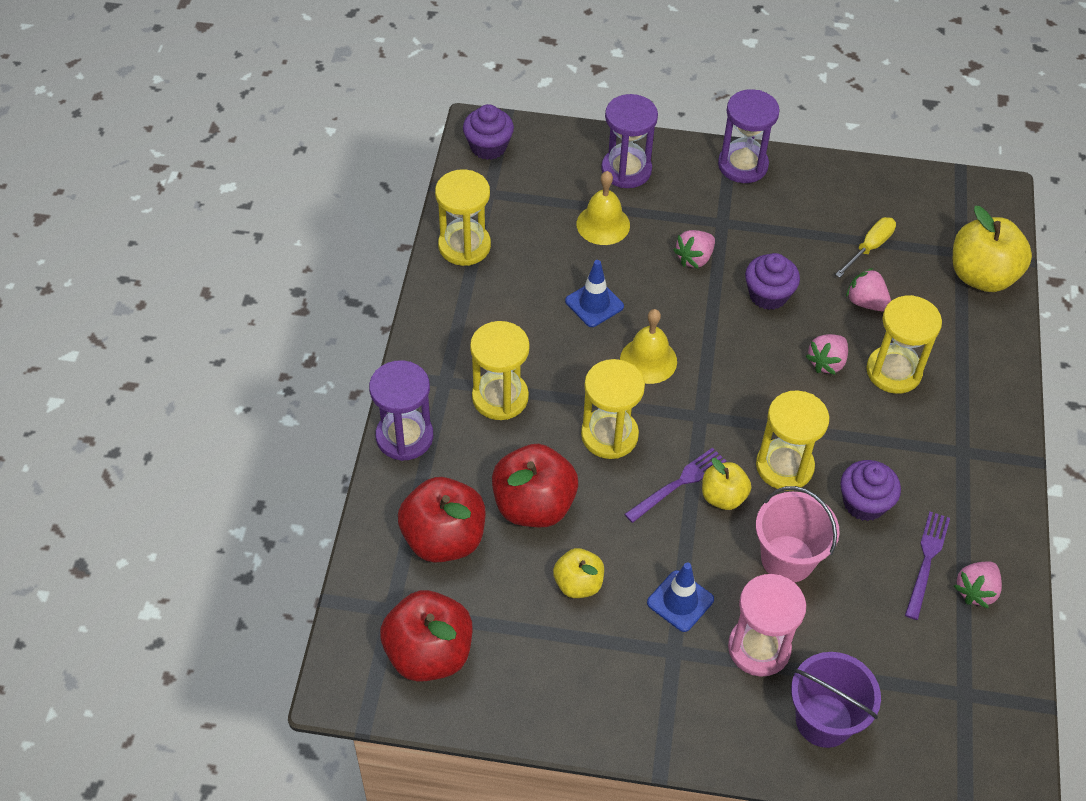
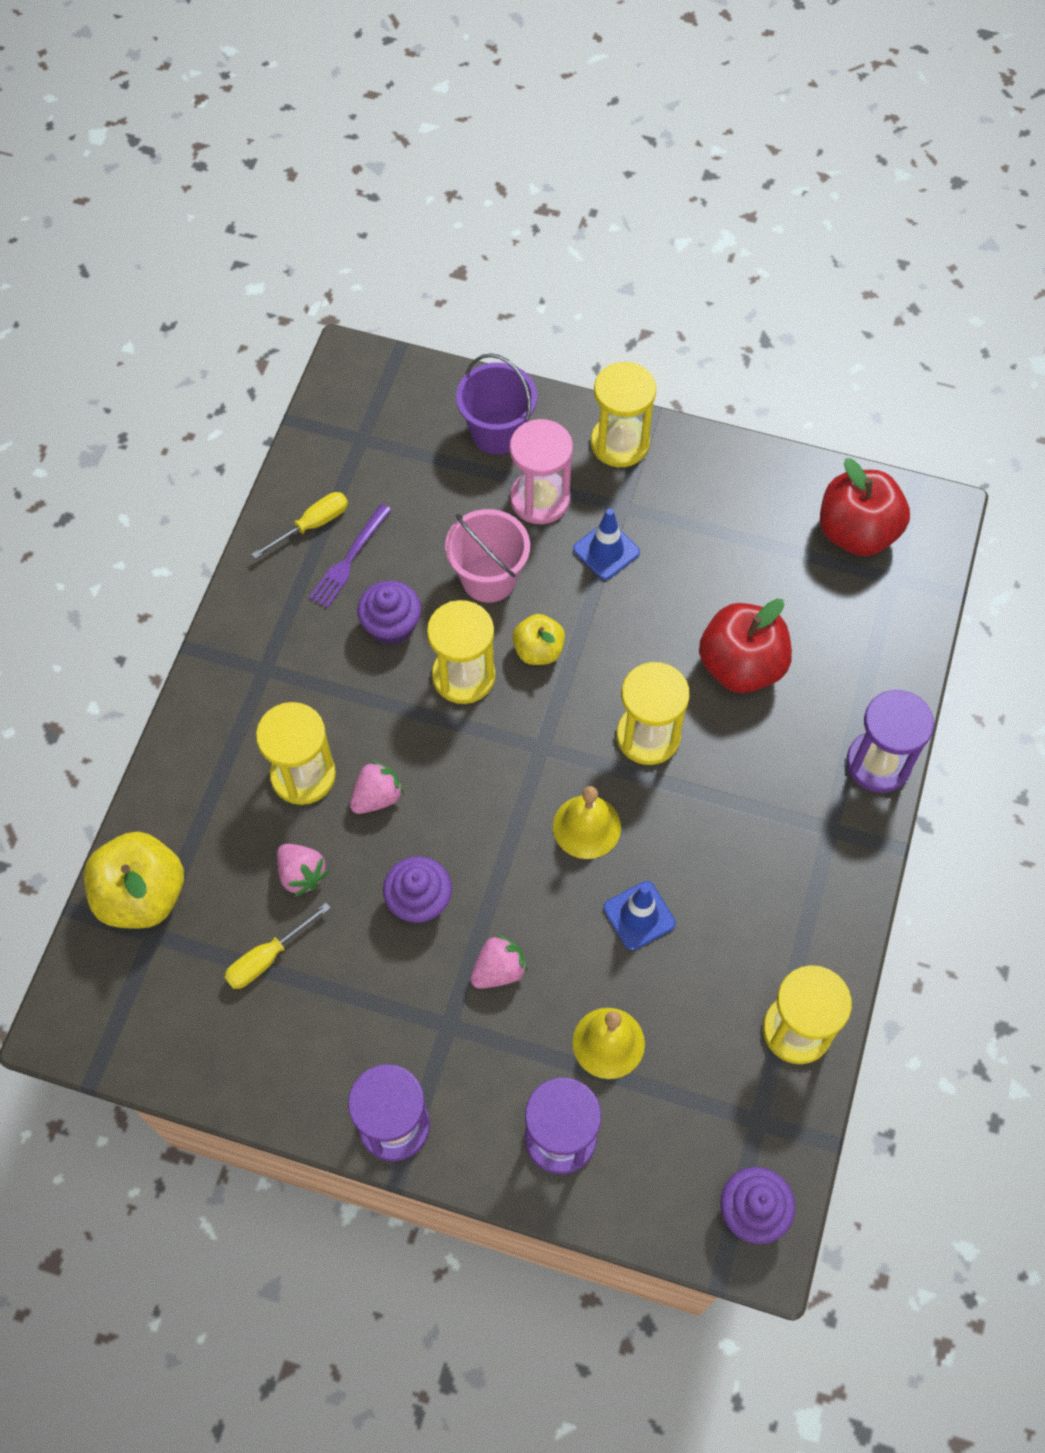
camera: 170 degrees left, 10 degrees up
(444, 539) = (838, 642): red apple -> none
(500, 397) = (767, 799): yellow hourglass -> yellow hourglass (620, 443)
(578, 584) = (704, 579): yellow apple -> none
(678, 484) = (583, 670): purple fork -> none
(976, 591) = (312, 525): pink strawberry -> yellow screwdriver

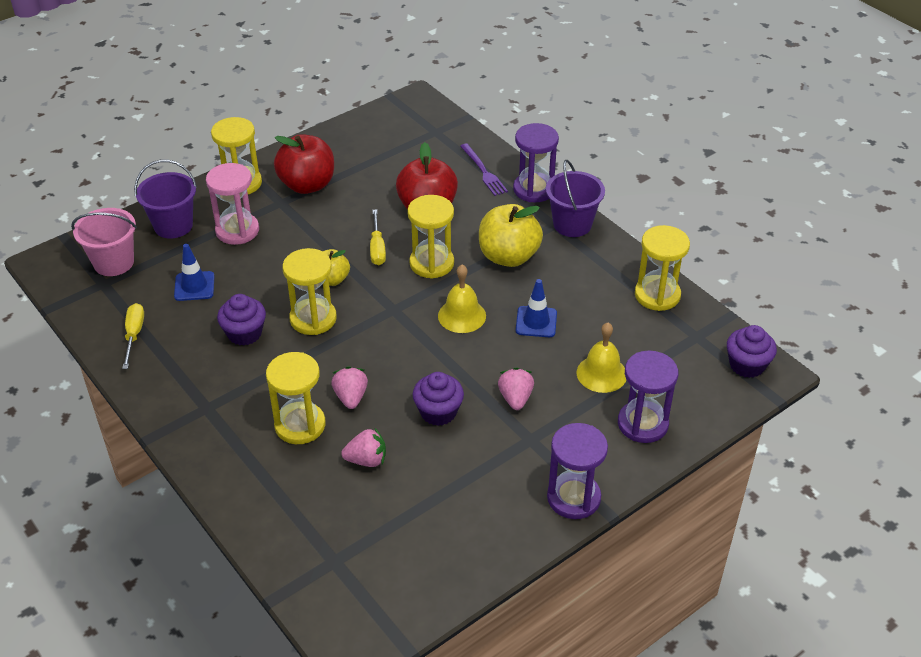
camera: 55 degrees left, 20 degrees down
(142, 895) = (300, 552): yellow apple -> yellow apple (508, 256)
(267, 957) = (407, 506): yellow screwdriver -> yellow screwdriver (377, 248)
(349, 558) = (177, 329): purple fork -> purple fork (483, 171)
(488, 578) = (262, 276): pink bucket -> pink bucket (114, 262)
(606, 551) = (301, 222): blue traffic cone -> blue traffic cone (194, 286)
(848, 850) = (572, 224): none -> purple bucket
(856, 532) = (396, 130): red apple -> red apple (307, 185)

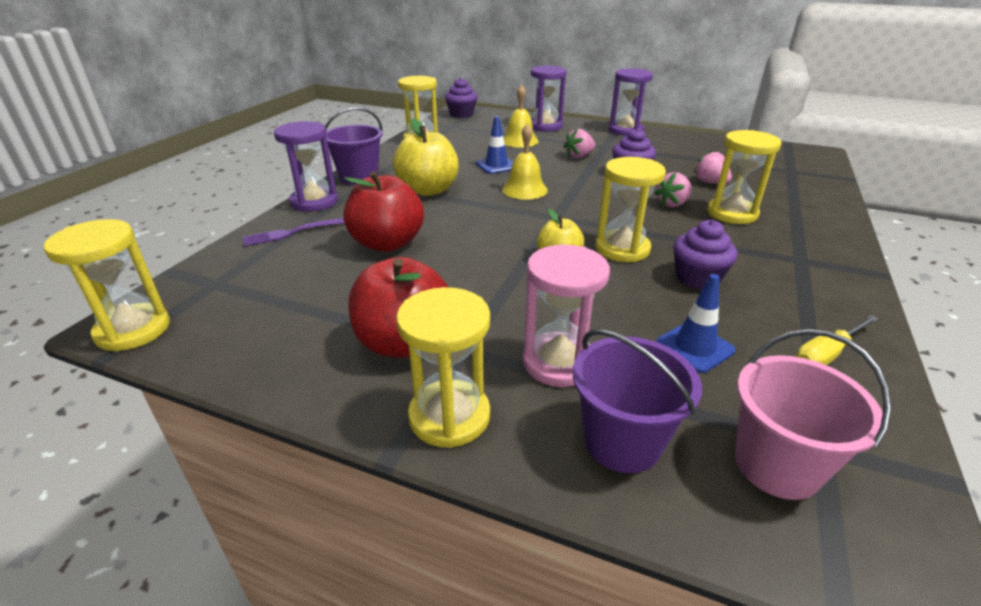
camera: 120 degrees left, 10 degrees down
(377, 248) = (482, 250): yellow screwdriver -> none
(431, 263) = (474, 217): yellow hourglass -> yellow hourglass (133, 330)
(483, 171) = (295, 232): purple fork -> purple fork turned 150 degrees counterclockwise

